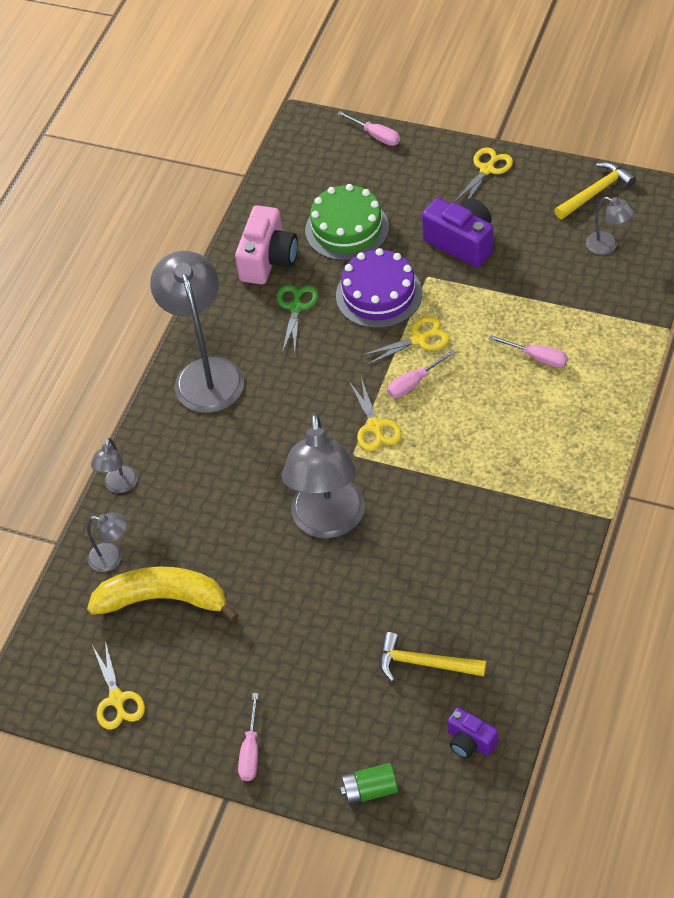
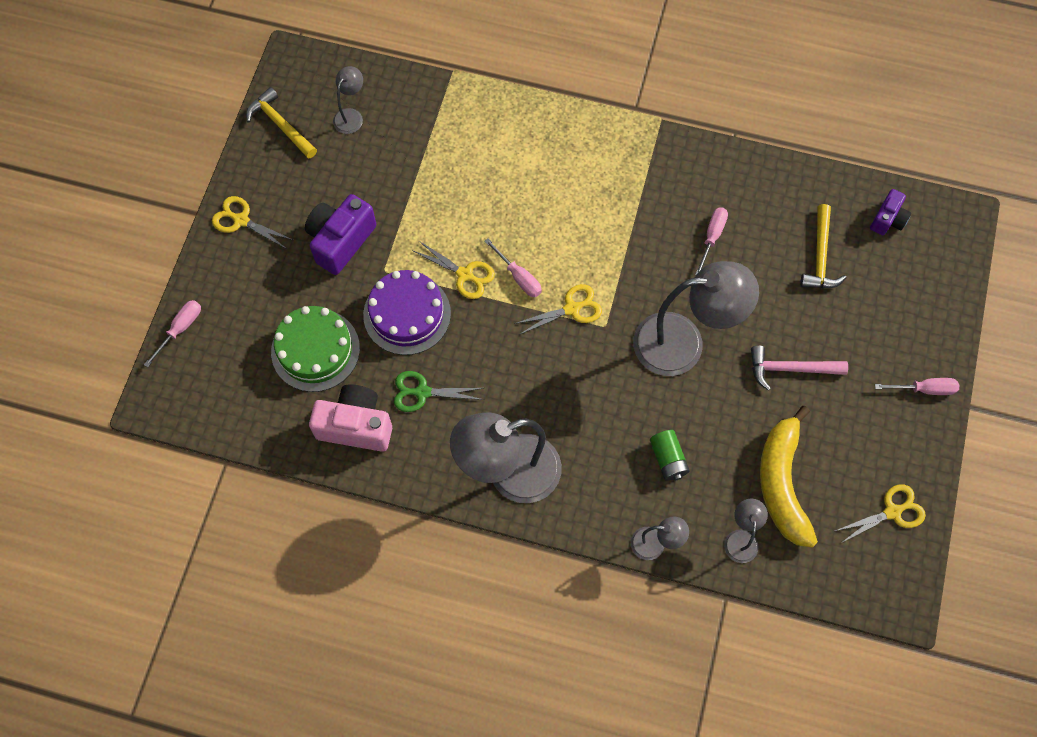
camera: 100 degrees left, 15 degrees up
(288, 619) = (790, 369): none -> pink hammer
(369, 790) = (943, 292): green battery -> green battery (668, 459)
(419, 339) = (465, 275): yellow scissors -> yellow scissors turned 150 degrees clockwise
(537, 357) = (487, 174): pink screwdriver -> pink screwdriver (712, 237)

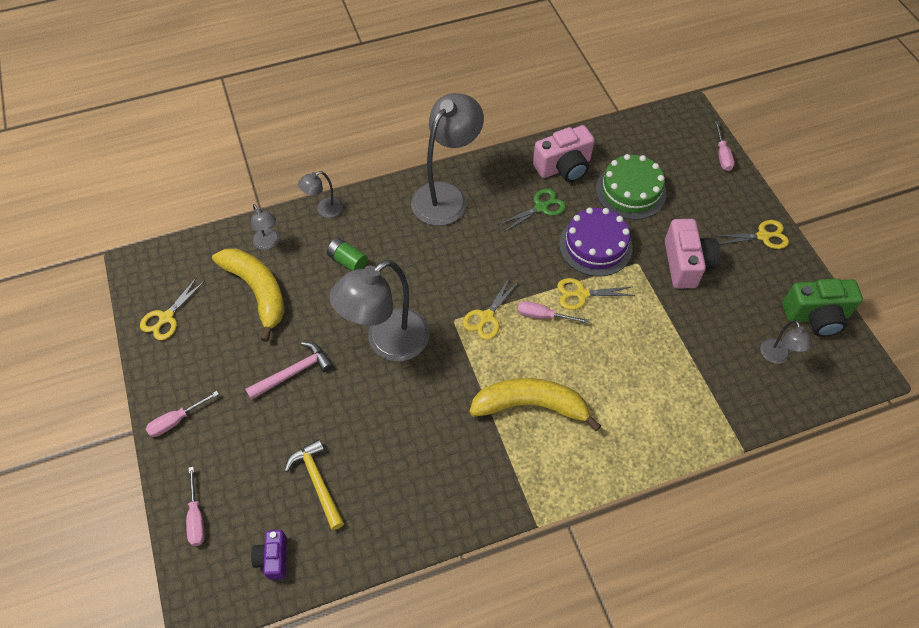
camera: 145 degrees right, 10 degrees down
(280, 125) = (815, 316): yellow hammer -> green camera
(341, 241) = (686, 264): purple camera -> pink camera
(594, 206) = (531, 405): none -> yellow banana
(712, 237) = (419, 440): pink screwdriver -> pink screwdriver (196, 517)

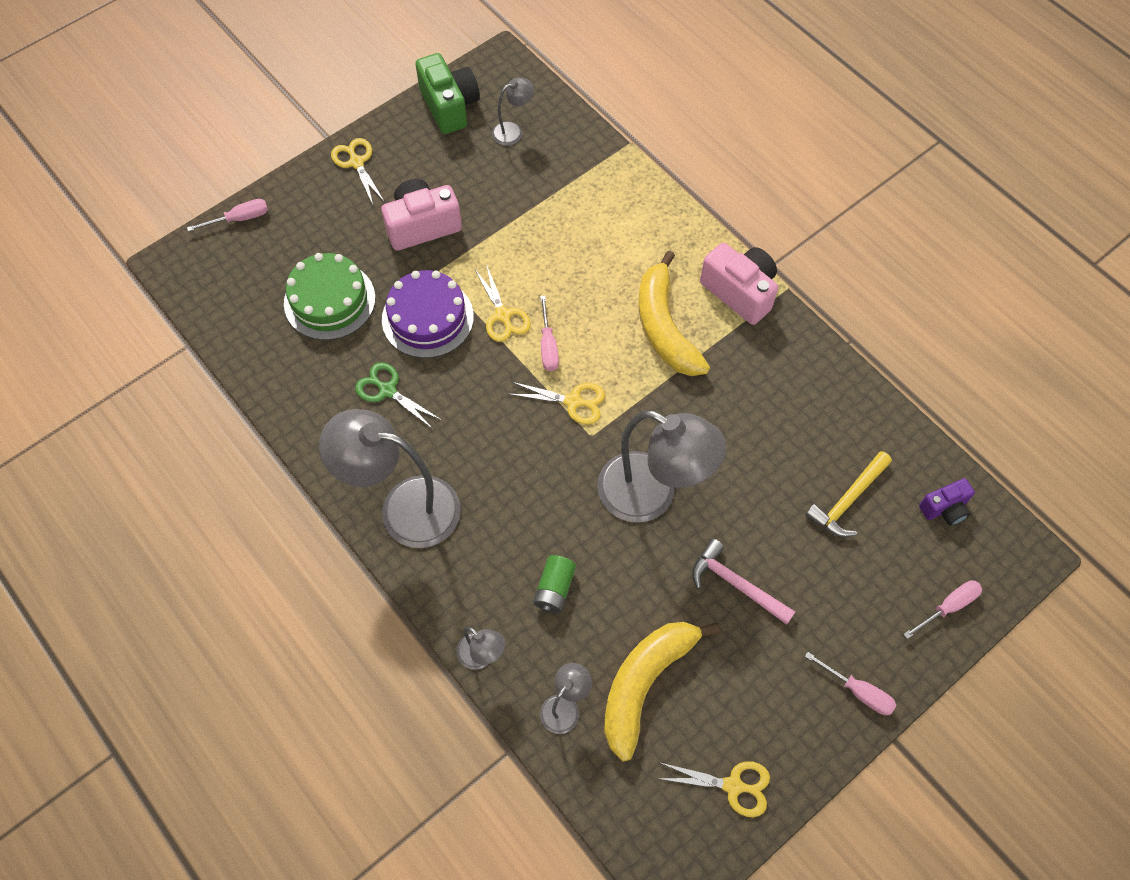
camera: 110 degrees left, 5 degrees up
(564, 167) = (311, 382): pink camera -> pink camera (740, 292)

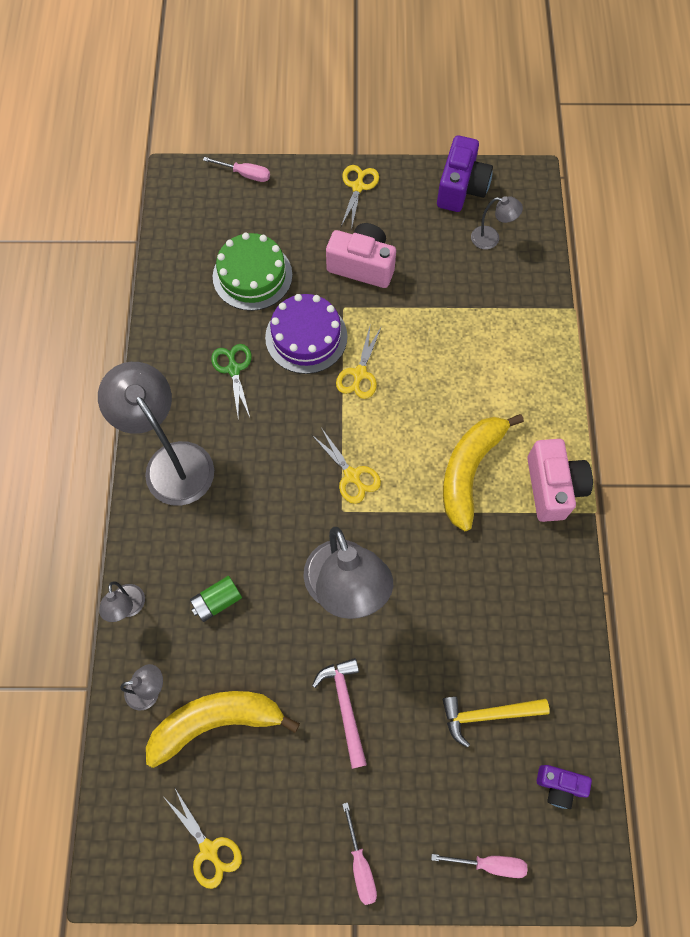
camera: 40 degrees right, 5 degrees up
(449, 106) = (461, 188): green camera -> purple camera
(548, 346) = (371, 420): pink screwdriver -> none

